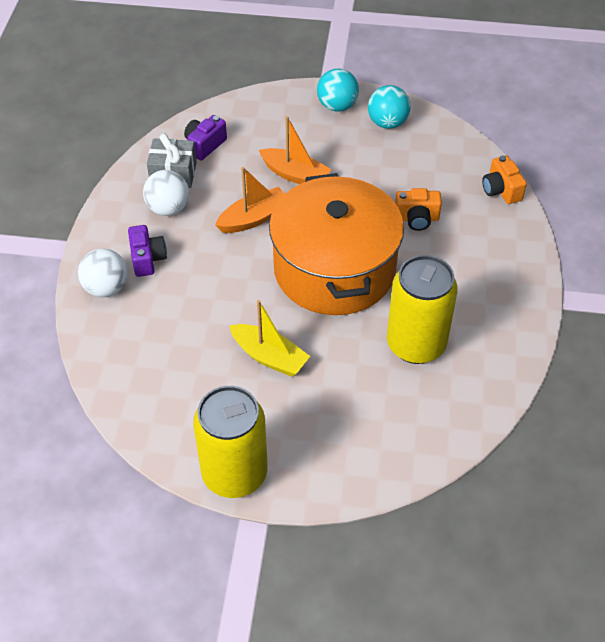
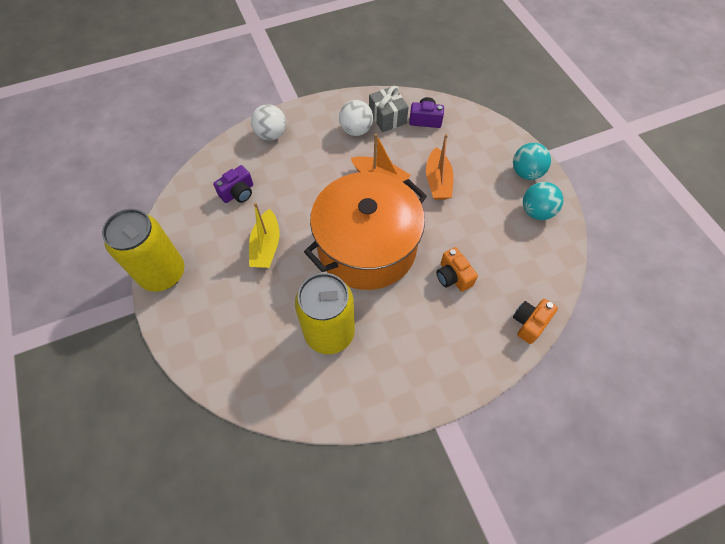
camera: 60 degrees right, 10 degrees up
(147, 259) = (307, 142): purple camera -> purple camera (238, 193)

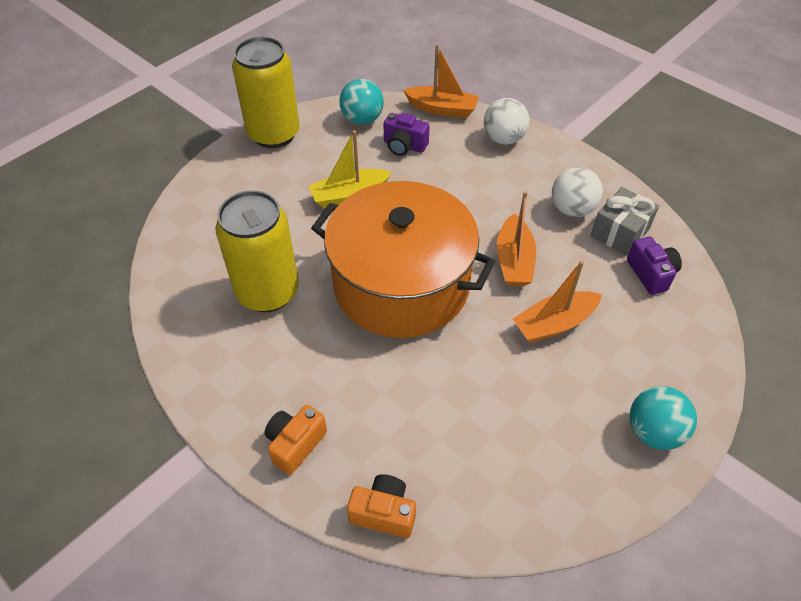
camera: 65 degrees right, 10 degrees down
(216, 155) = (442, 109): none -> orange boat
(453, 276) = (409, 392): orange camera -> orange camera (295, 444)
(536, 211) = (588, 468): turquoise ball -> turquoise ball (362, 119)

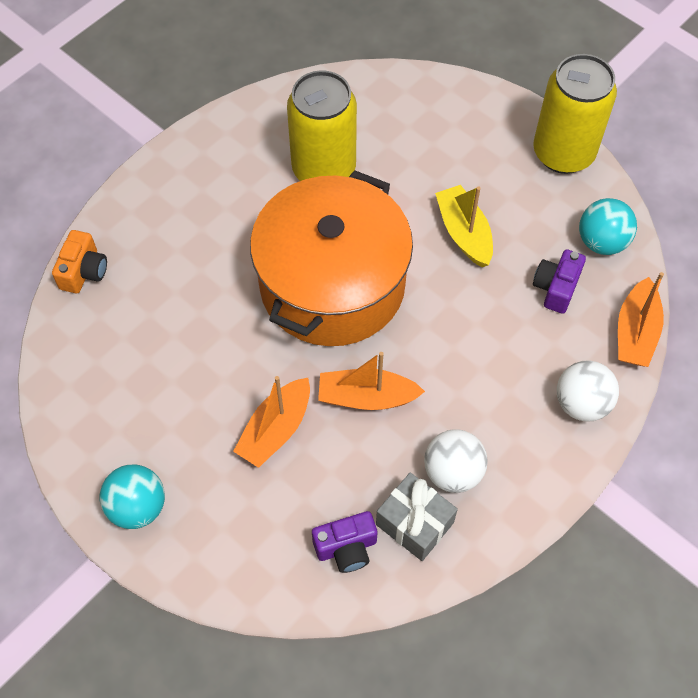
camera: 90 degrees right, 10 degrees up
(295, 444) = (154, 204): orange camera -> none
(554, 324) = (276, 429): orange boat -> orange boat turned 120 degrees counterclockwise

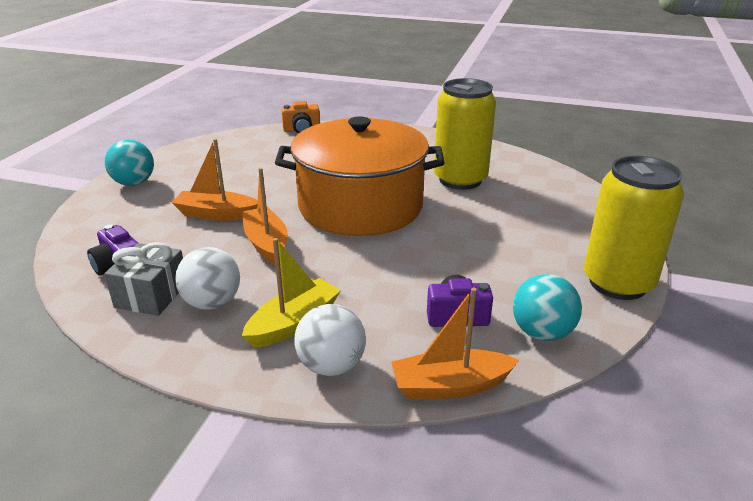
camera: 65 degrees right, 30 degrees down
(464, 233) = (466, 250): yellow boat -> yellow boat (293, 323)

